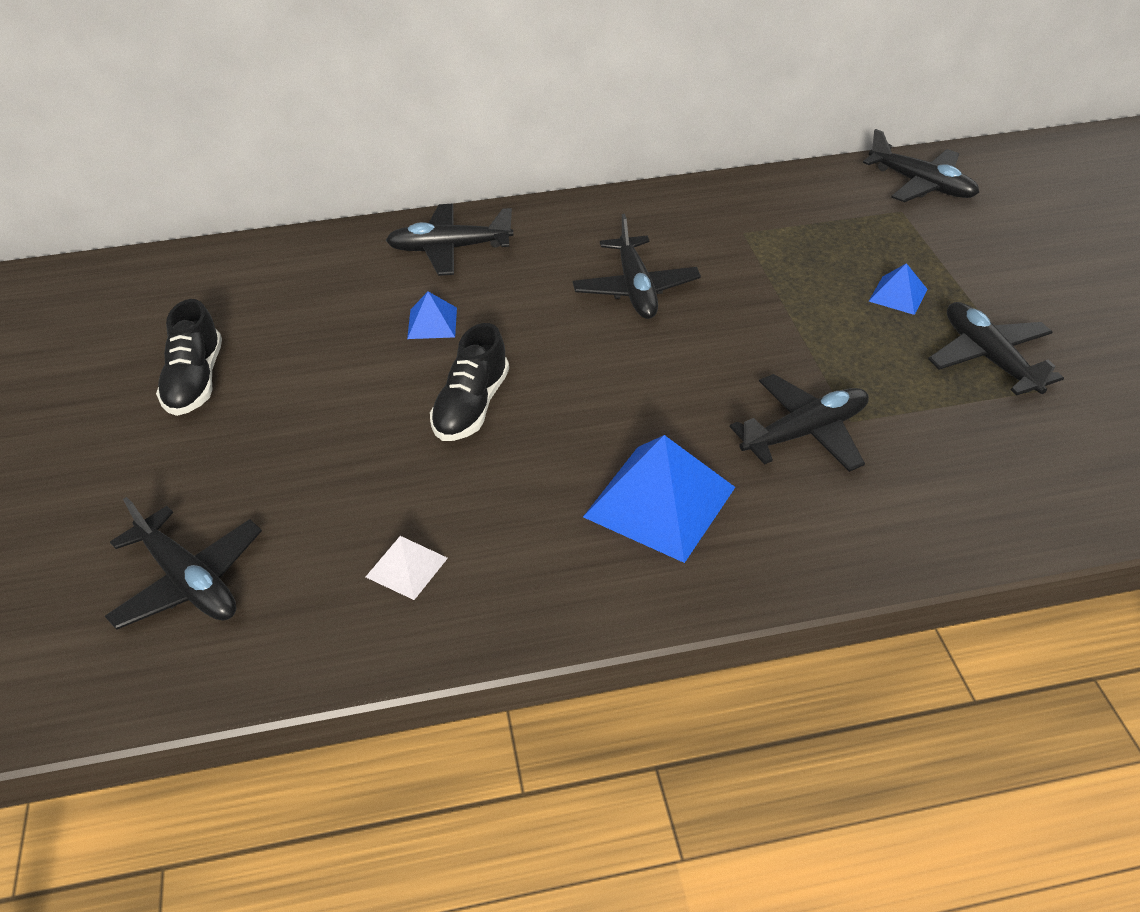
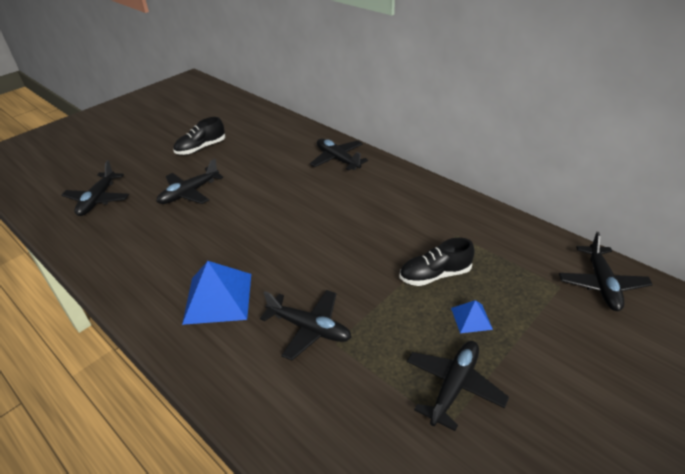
camera: 55 degrees right, 5 degrees down
(406, 567) = (132, 244): white pyramid -> none
(432, 323) = (283, 179): blue pyramid -> none
(471, 406) = (239, 214): black shoe -> black shoe (435, 275)
(635, 289) = (367, 221): black plane -> black plane (189, 193)

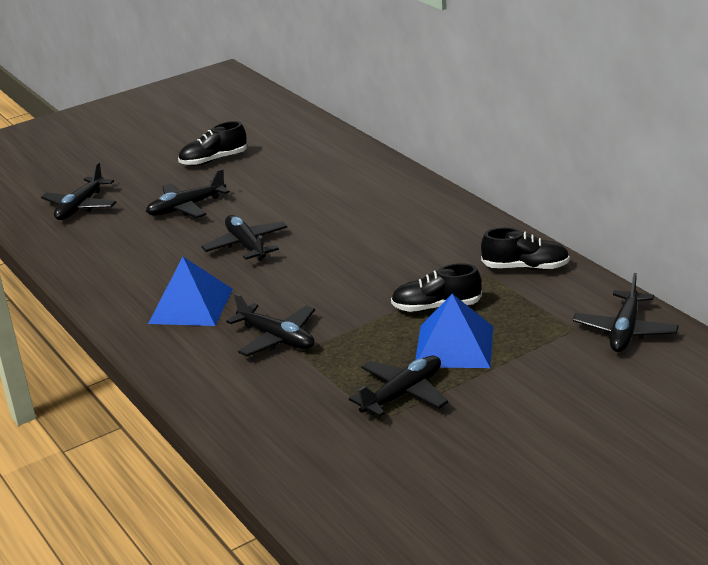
camera: 15 degrees right, 10 degrees down
(337, 159) = (381, 184): black plane -> black plane (246, 245)
(471, 318) = (454, 346): blue pyramid -> blue pyramid, size x2.00
(485, 226) = (525, 267): none -> black shoe

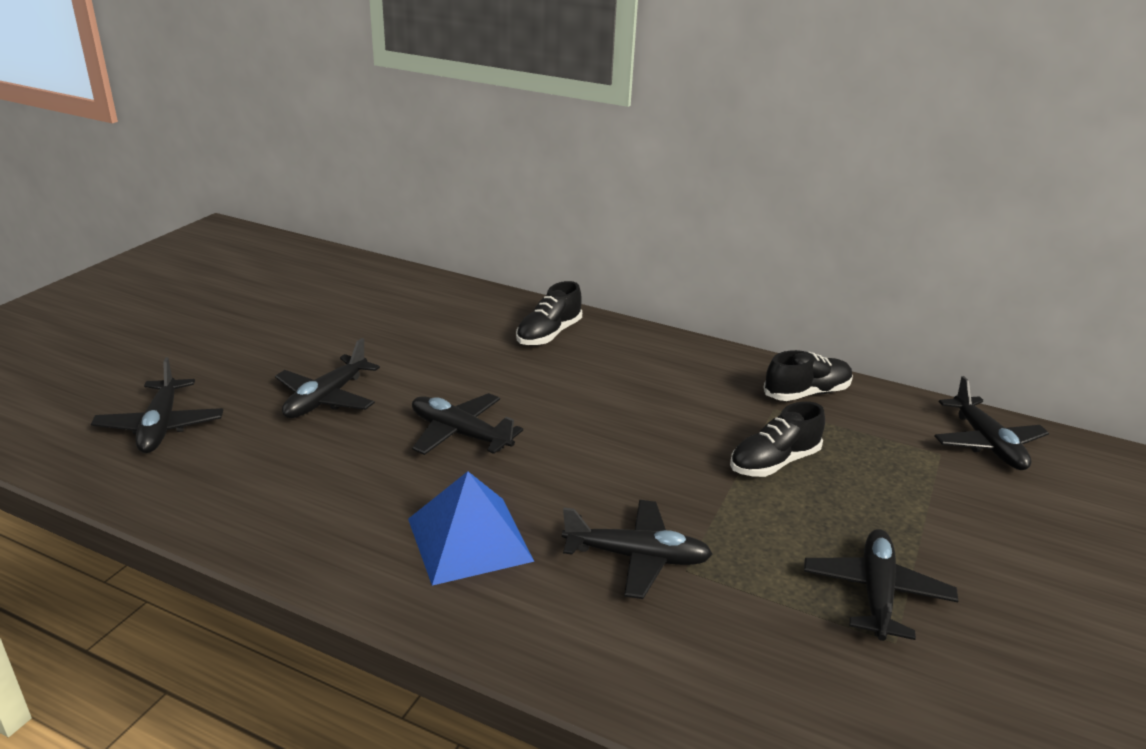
camera: 35 degrees left, 0 degrees up
(214, 160) = (306, 331): black shoe -> black shoe (549, 334)
(454, 346) = (852, 508): blue pyramid -> none

